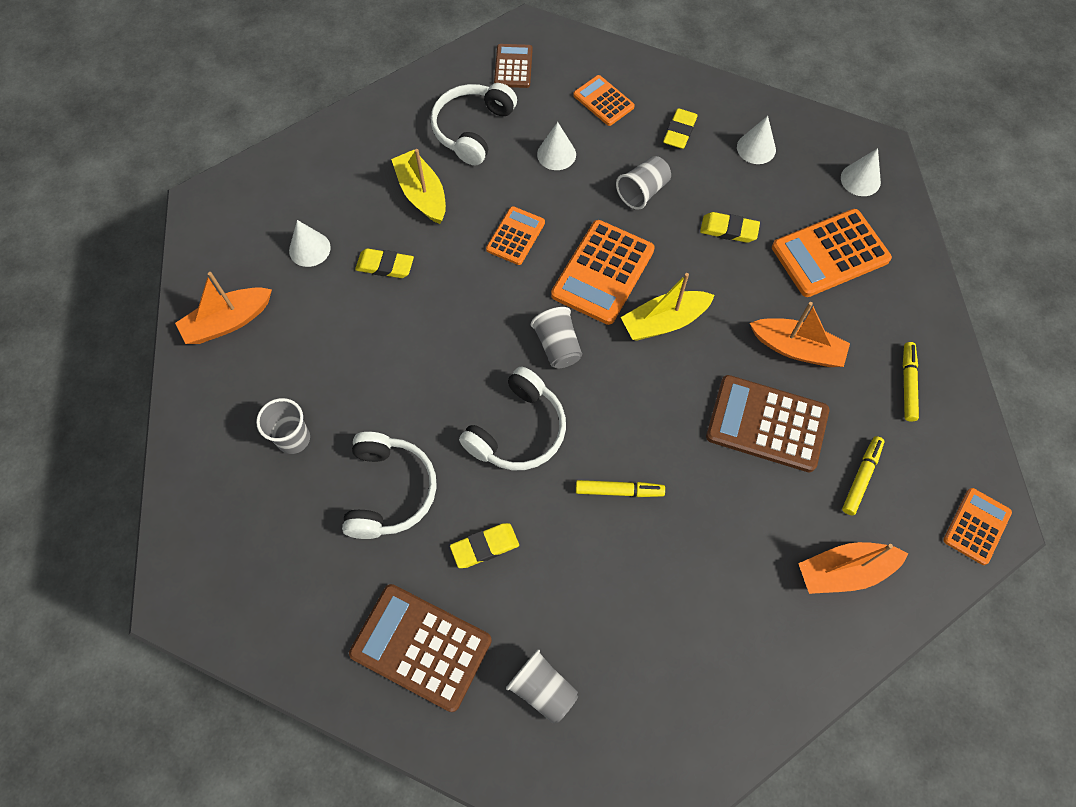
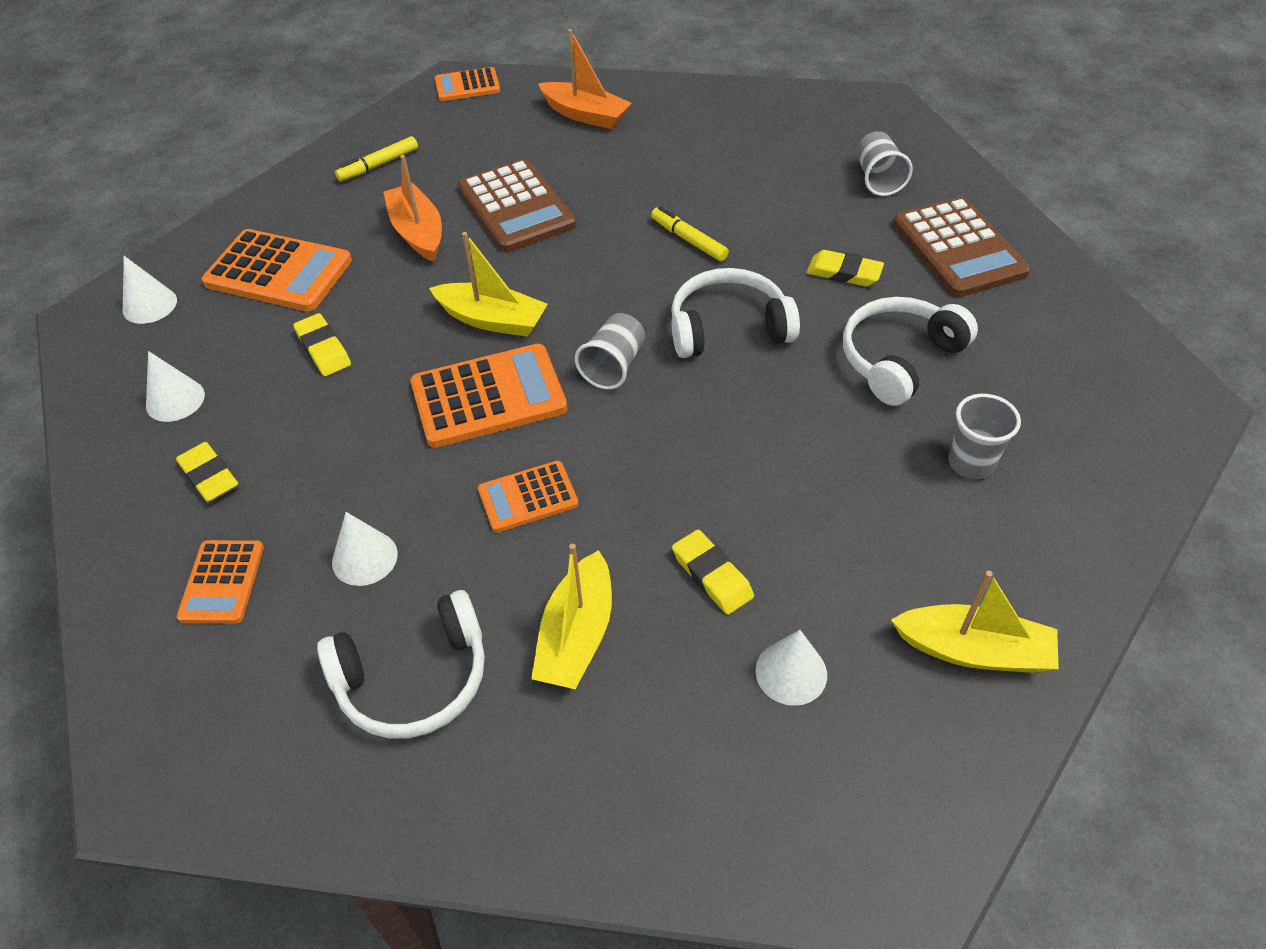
camera: 135 degrees left, 15 degrees down
(228, 322) = (973, 650): orange boat -> yellow boat
(513, 66) = (244, 737): brown calculator -> none
(643, 191) = (341, 443): grey cup -> none
(679, 131) = (209, 476): yellow eraser -> yellow eraser turned 75 degrees clockwise
(861, 478) = (499, 144): yellow marker -> none

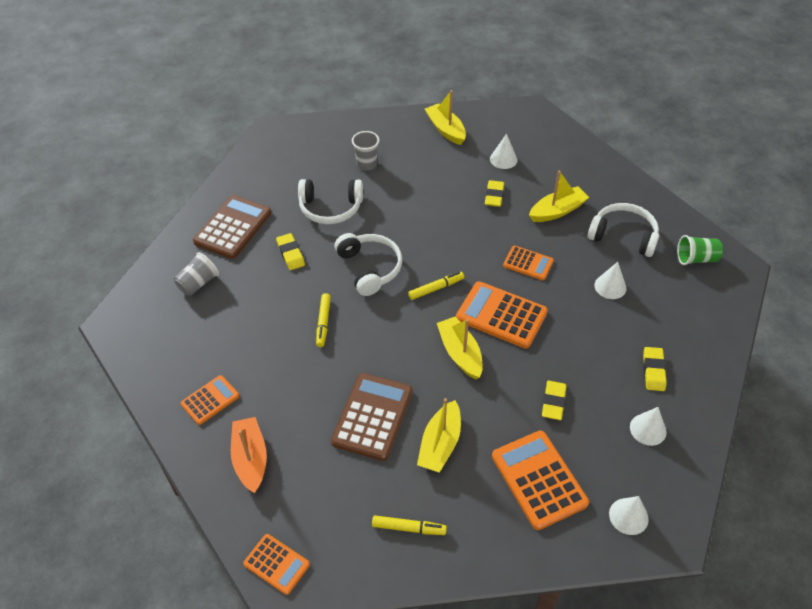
camera: 135 degrees left, 0 degrees up
(222, 582) = (674, 317): orange calculator -> orange calculator (210, 400)
(241, 738) = (696, 259): none -> green cup
(418, 232) = (440, 444): orange boat -> yellow boat
(613, 366) = (435, 288): grey cup -> yellow marker
(728, 328) = (370, 268): white headphones -> white headphones turned 150 degrees counterclockwise

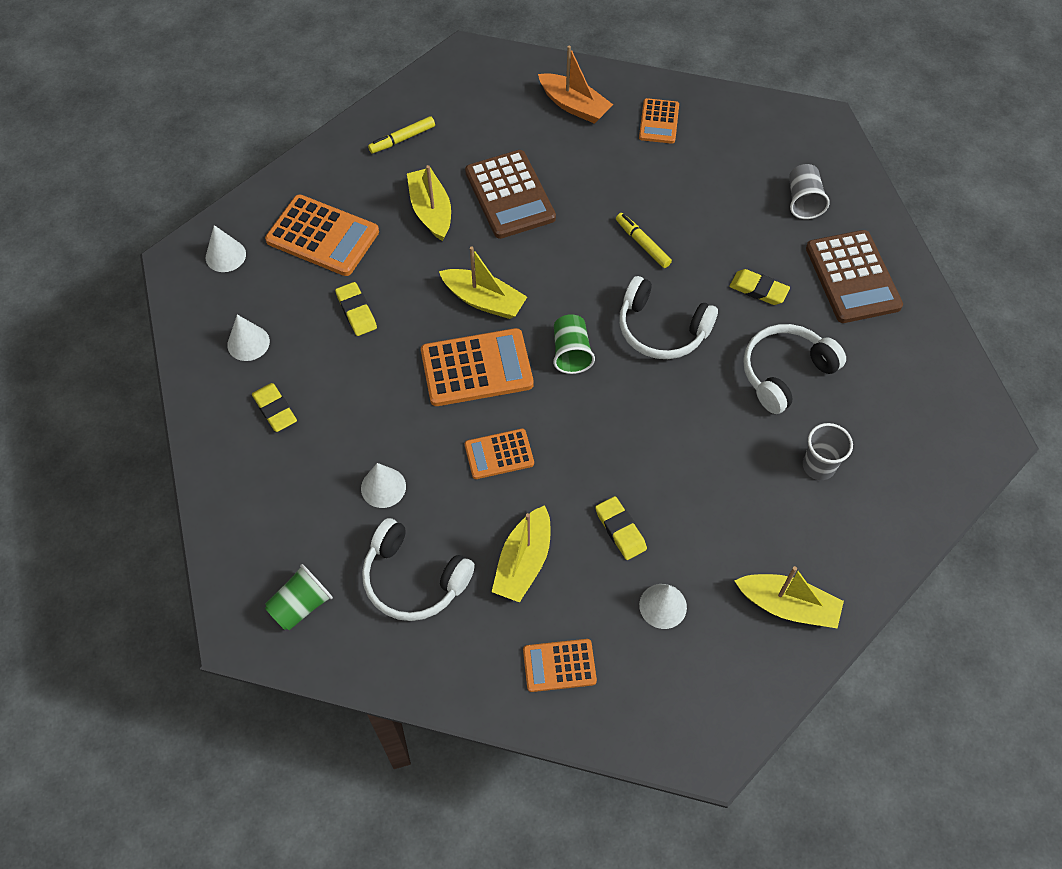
camera: 140 degrees right, 10 degrees up
(276, 564) = (478, 62): orange calculator -> orange calculator (559, 665)
(435, 288) = (571, 353): yellow marker -> green cup
(623, 236) = (413, 579): white headphones -> white headphones turned 45 degrees clockwise

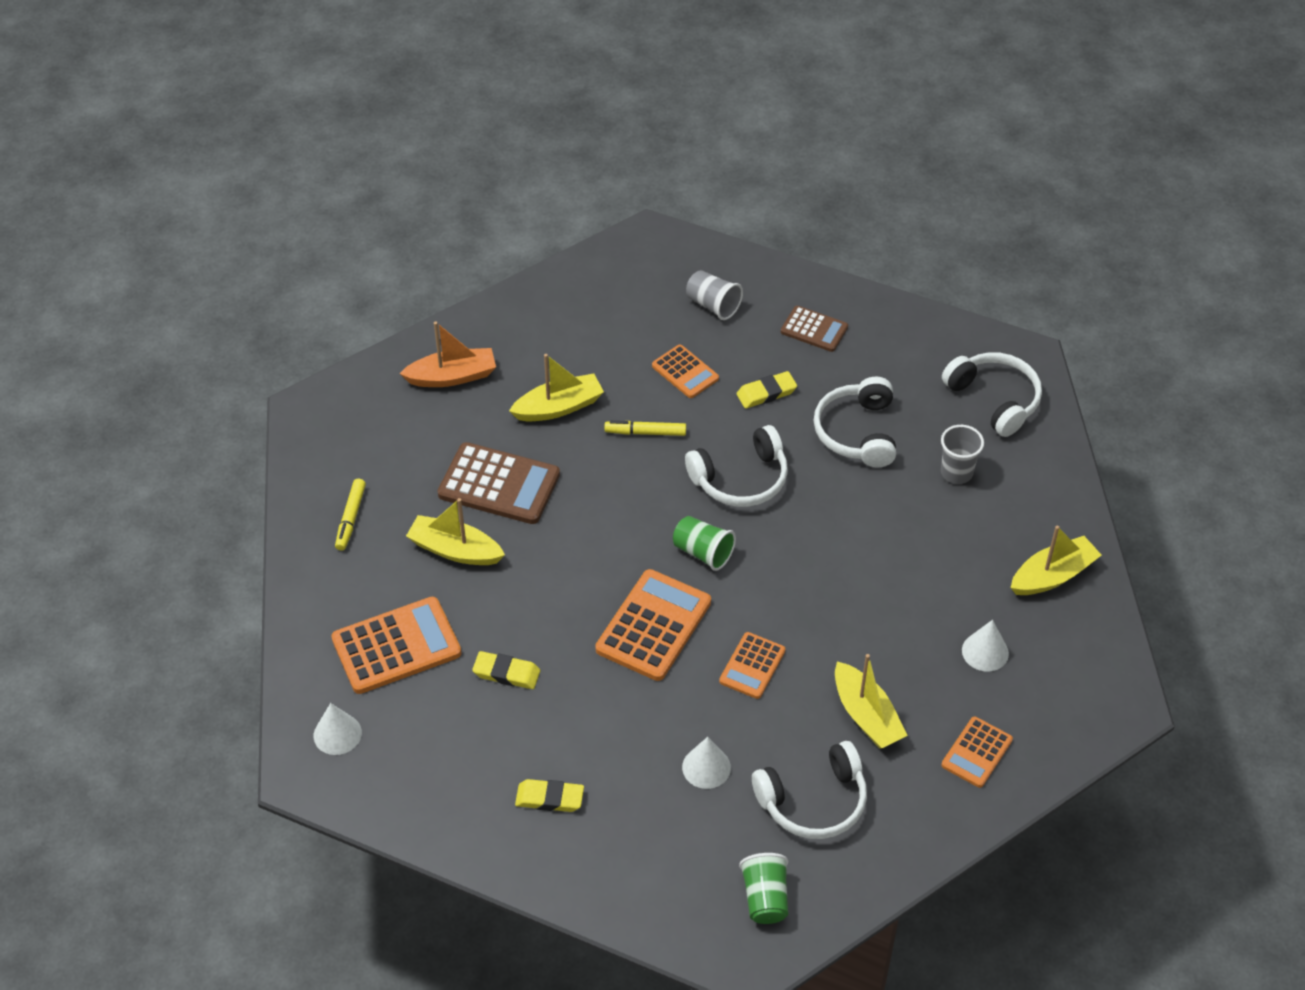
camera: 50 degrees left, 10 degrees down
(248, 343) = (456, 775): white cone -> none
(484, 300) = (590, 576): yellow boat -> yellow boat (558, 407)
(620, 530) = (896, 633): yellow eraser -> none
(659, 122) = (533, 334): orange calculator -> orange calculator (685, 372)
(852, 277) = (814, 329): brown calculator -> brown calculator, size x0.58
(921, 443) = (994, 399): none -> white headphones

